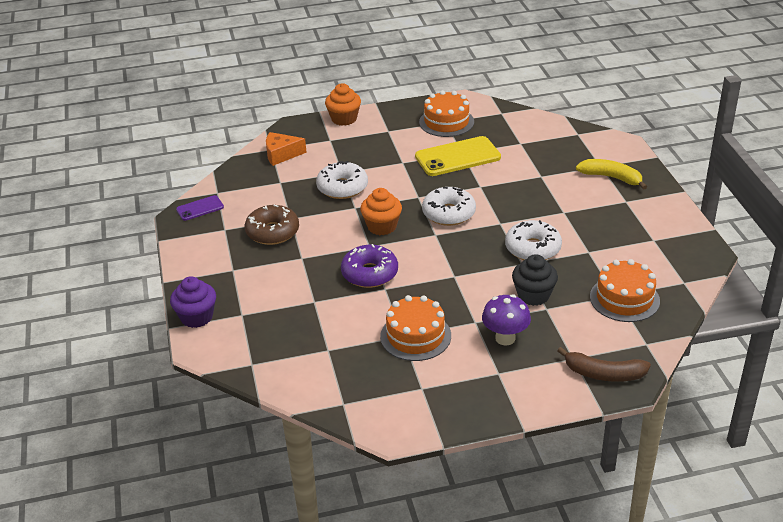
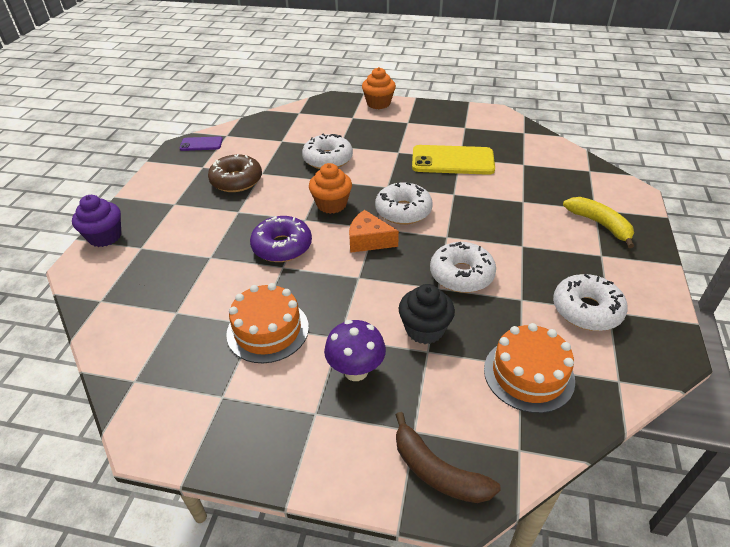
camera: 25 degrees right, 5 degrees up
(281, 154) = (303, 119): orange cheese -> orange cheese (368, 240)
(446, 122) = (466, 127): orange cake -> none
(638, 244) = (586, 310): none -> white donut

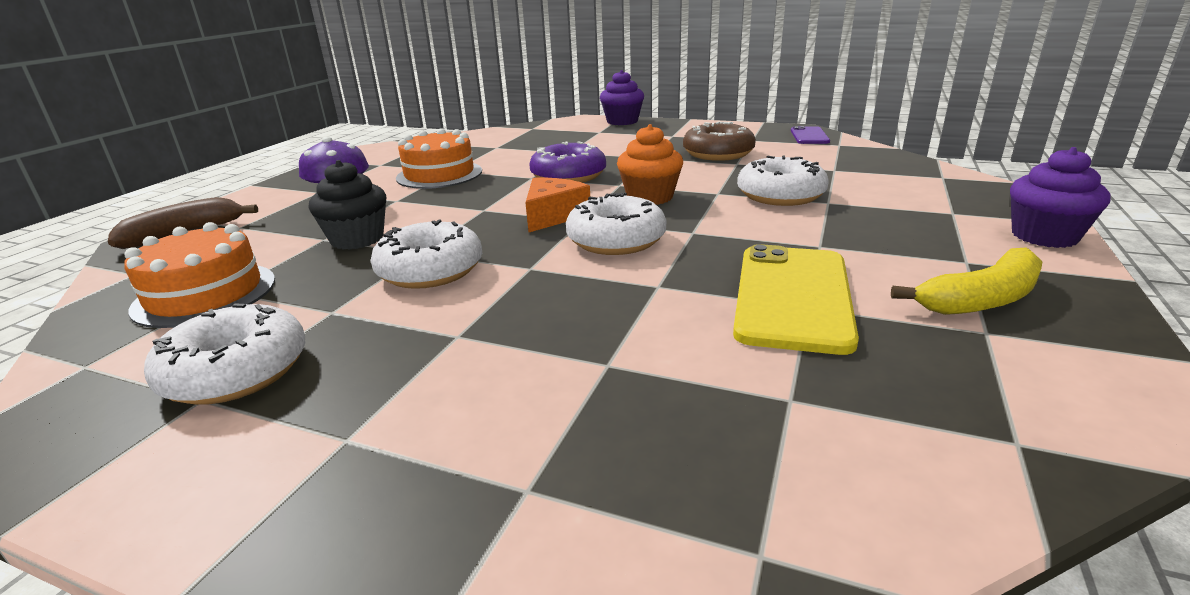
camera: 100 degrees right, 15 degrees down
(378, 103) = (1044, 236): orange cupcake -> purple cupcake
(600, 224) = (454, 475): yellow banana -> yellow banana (981, 299)

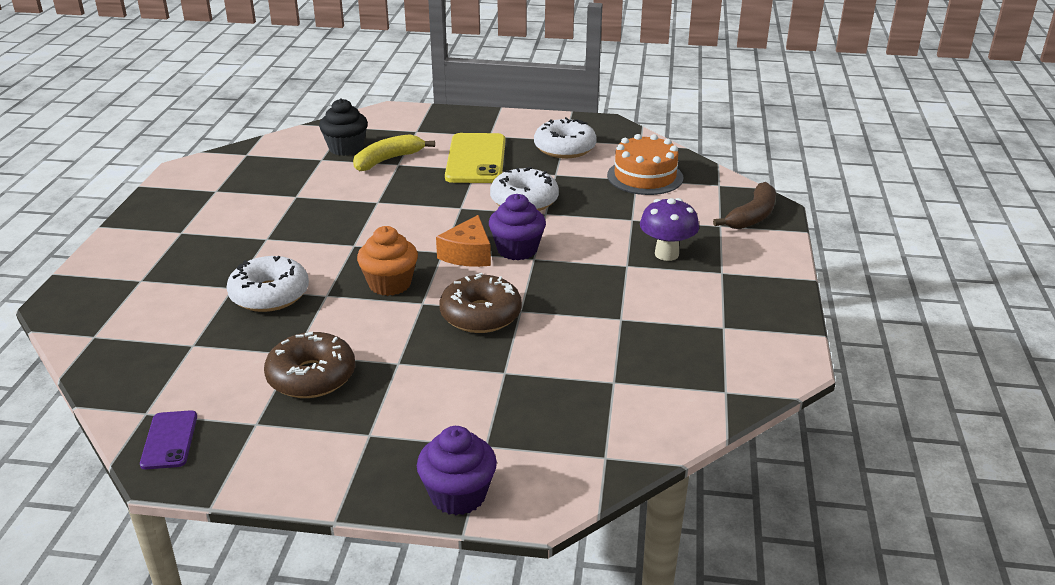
camera: 165 degrees right, 5 degrees up
(357, 239) = (605, 220): black cupcake -> black cupcake (346, 148)
(439, 174) = (627, 309): orange cake -> none
(568, 176) = (480, 315): purple donut -> brown donut
(616, 240) = (410, 233): white donut -> none
(793, 297) = (301, 201): yellow phone -> yellow phone (476, 159)
(981, 299) = (200, 207): yellow banana -> yellow banana (388, 160)
(1044, 236) = (104, 258): purple cupcake -> purple cupcake (517, 250)

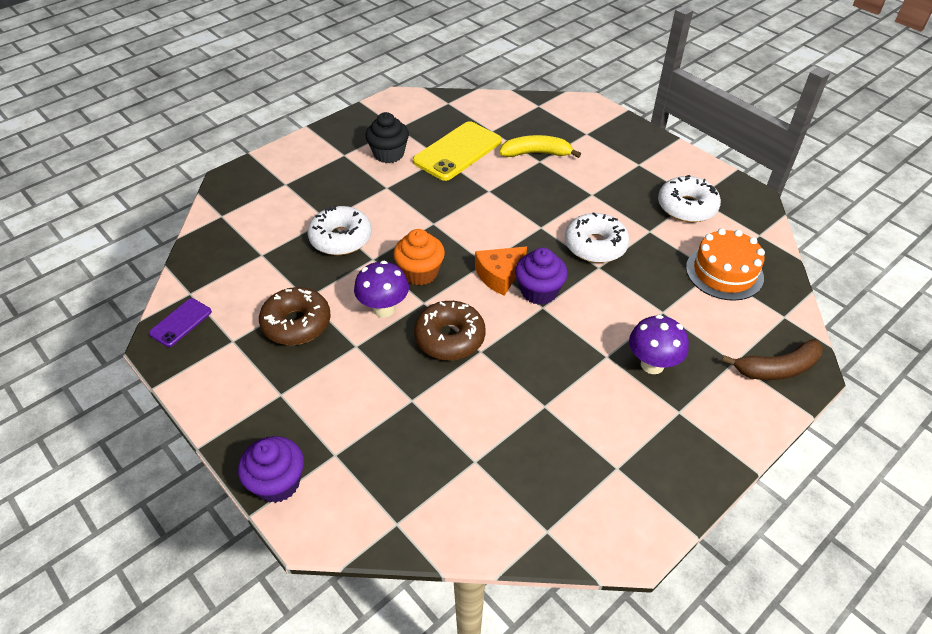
camera: 40 degrees right, 15 degrees up
(346, 148) = (518, 128): black cupcake -> black cupcake (389, 154)
(389, 324) = (384, 309): none -> purple mushroom
(476, 159) = (602, 184): yellow phone -> yellow phone (457, 151)

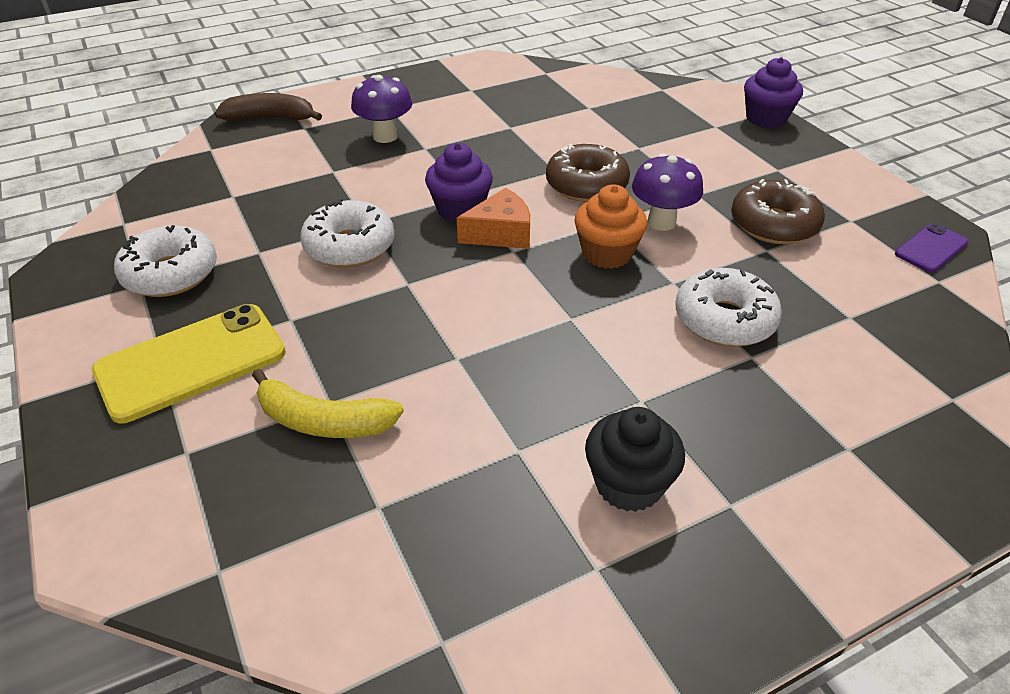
camera: 165 degrees left, 5 degrees down
(457, 151) = (479, 460): yellow phone -> yellow phone (191, 362)
(724, 272) = (221, 193): orange cake -> none

